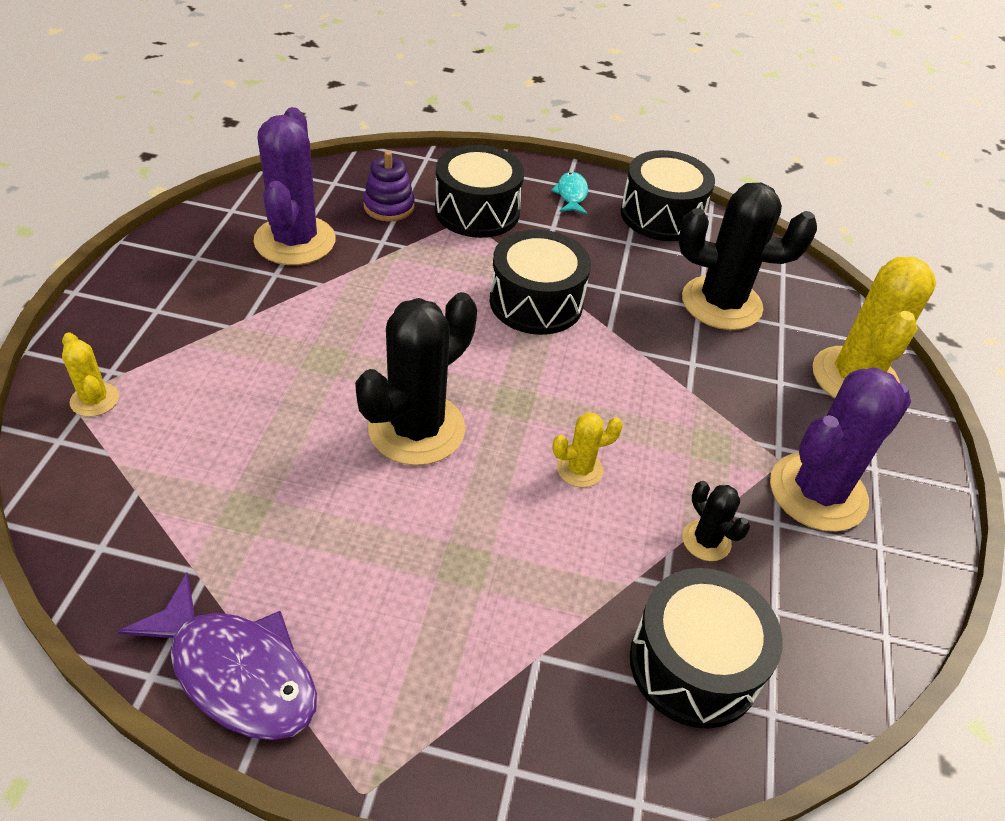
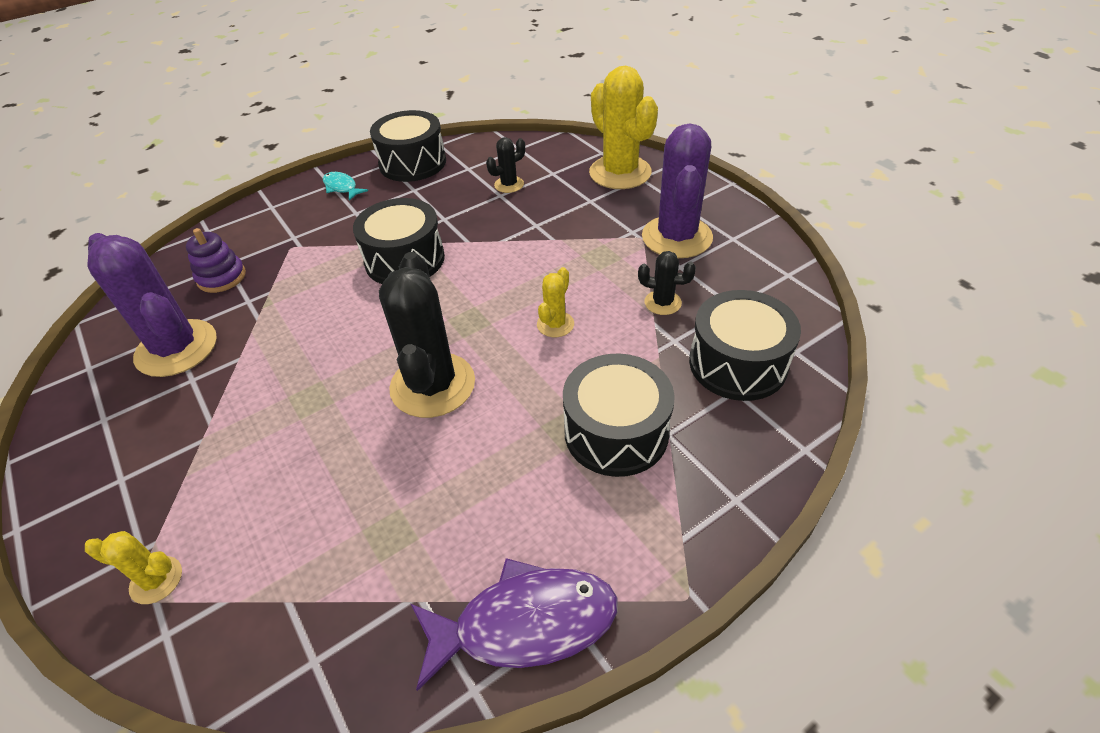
camera: 40 degrees left, 0 degrees up
(477, 211) = (291, 237): black drum -> black drum (616, 432)
(721, 303) = (509, 185): black cactus -> black cactus, size x0.48

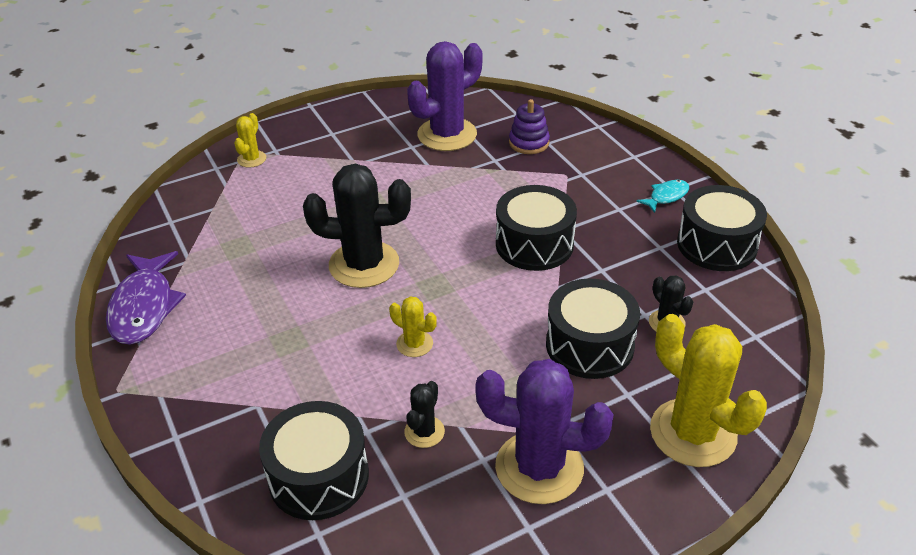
camera: 95 degrees right, 5 degrees down
(616, 432) = (272, 371): black drum -> black drum (589, 345)
(620, 173) = (693, 433): yellow cactus -> yellow cactus turned 75 degrees clockwise

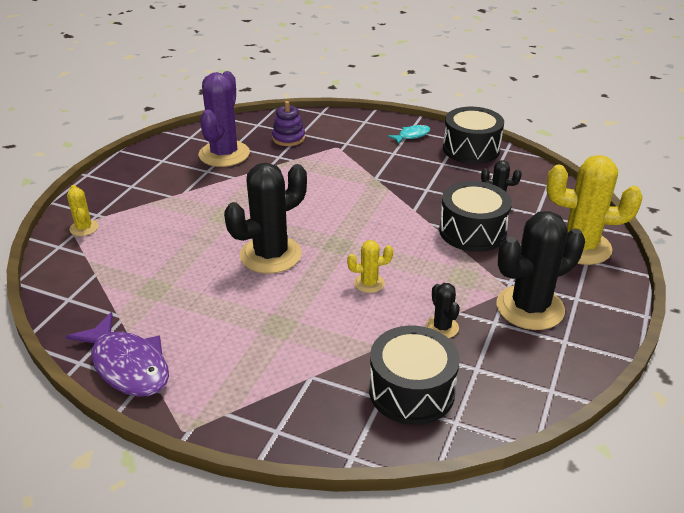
camera: 40 degrees left, 5 degrees down
(534, 244) = (369, 193): black drum -> none
(539, 467) = (530, 308): purple cactus -> black cactus
(666, 196) = (412, 135): turquoise fish -> turquoise fish turned 45 degrees clockwise

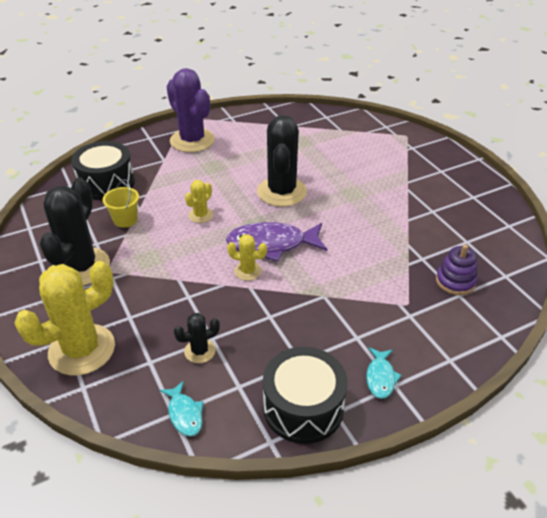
camera: 130 degrees right, 5 degrees up
(84, 228) = (399, 139): yellow cactus -> yellow cactus (247, 271)
(128, 365) = (248, 117): purple fish -> purple fish (271, 244)
(224, 154) = (455, 230): purple cactus -> purple cactus (192, 140)
(442, 327) = (125, 220): black cactus -> yellow bucket
(472, 231) = (183, 300): black drum -> none
(541, 181) = (185, 414): none -> turquoise fish

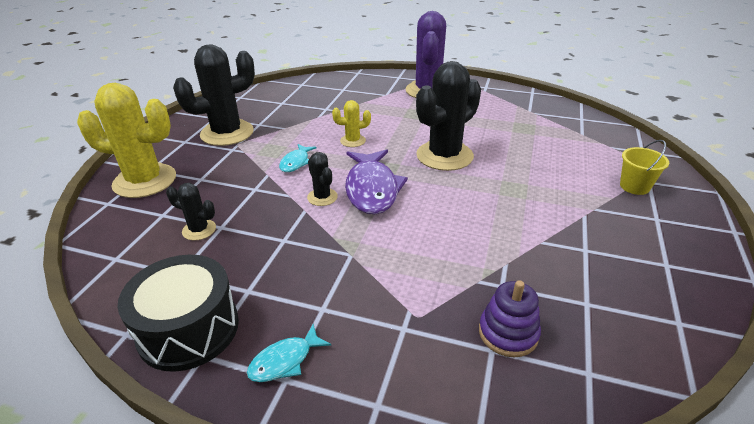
camera: 45 degrees right, 5 degrees down
(106, 183) = (324, 92): black drum -> none
(125, 220) = (299, 119): yellow bucket -> yellow bucket (634, 186)
(185, 414) = (119, 265): turquoise fish -> turquoise fish (296, 162)
(247, 271) = (322, 197): yellow cactus -> black cactus
(271, 244) = (372, 189): purple fish -> purple fish turned 135 degrees counterclockwise

